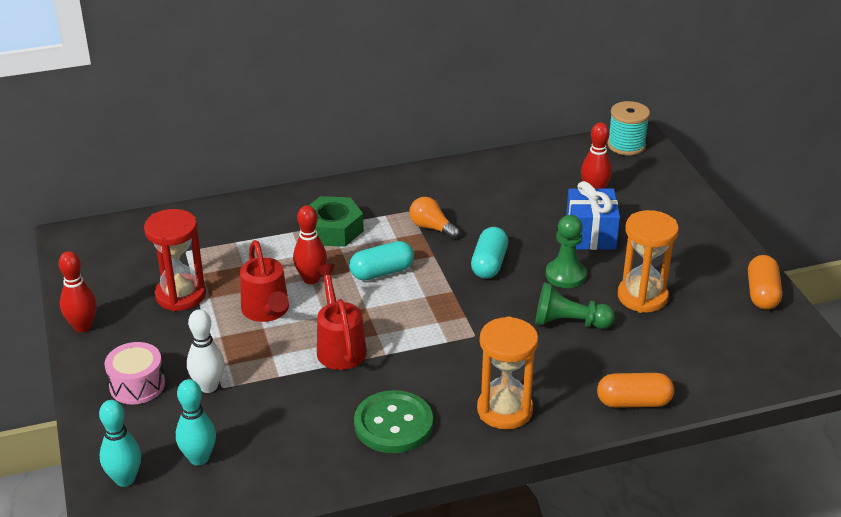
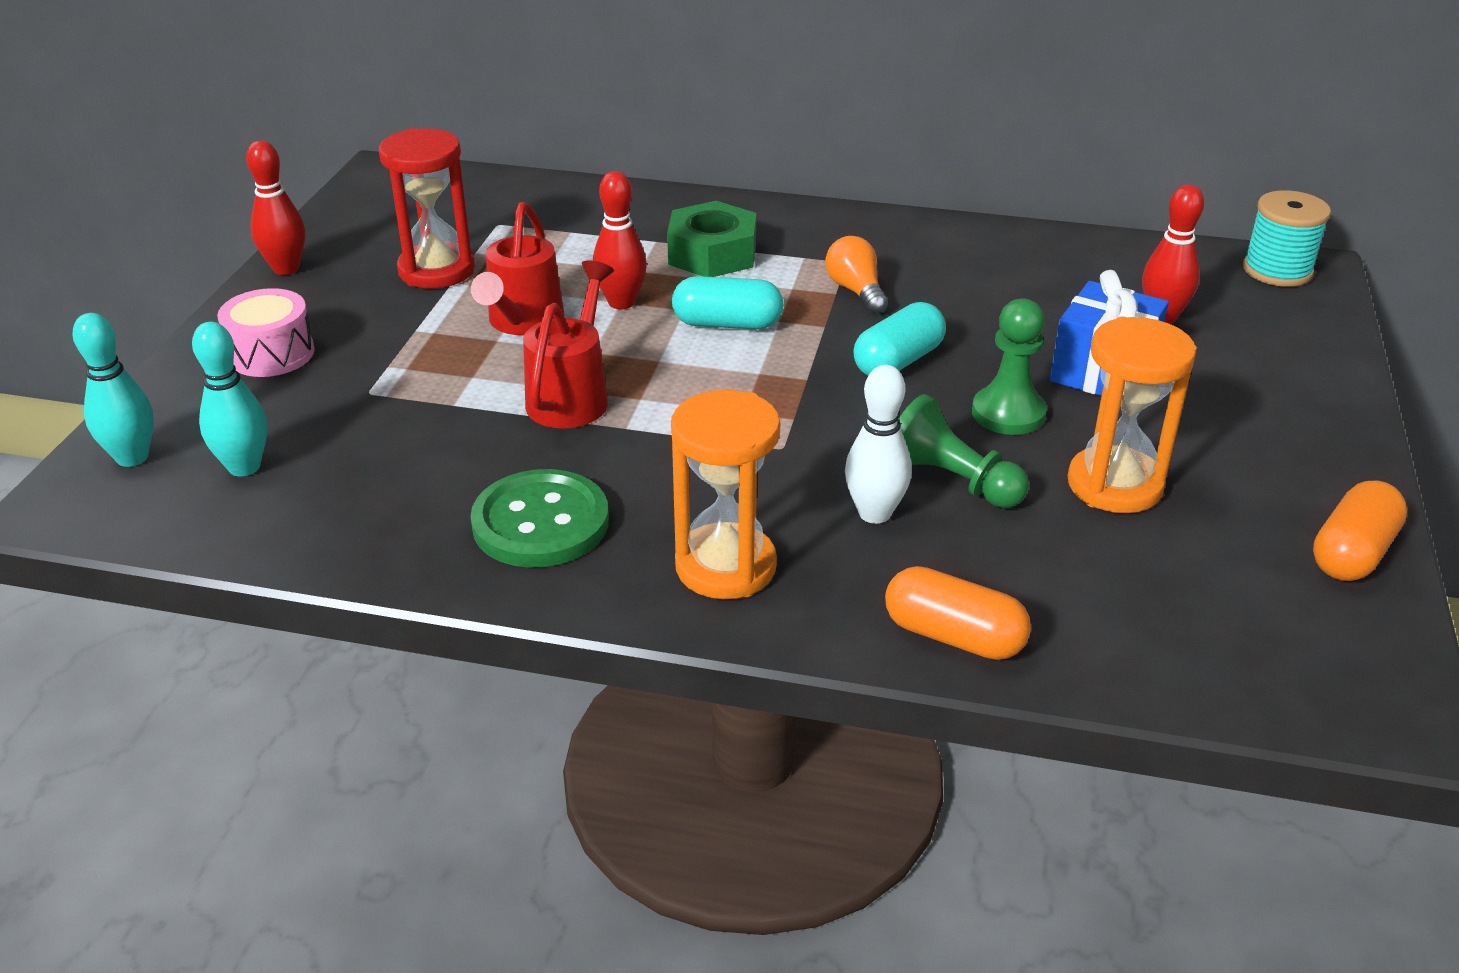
camera: 30 degrees right, 0 degrees up
(208, 386) = (352, 385): white bowling pin -> white bowling pin (874, 513)

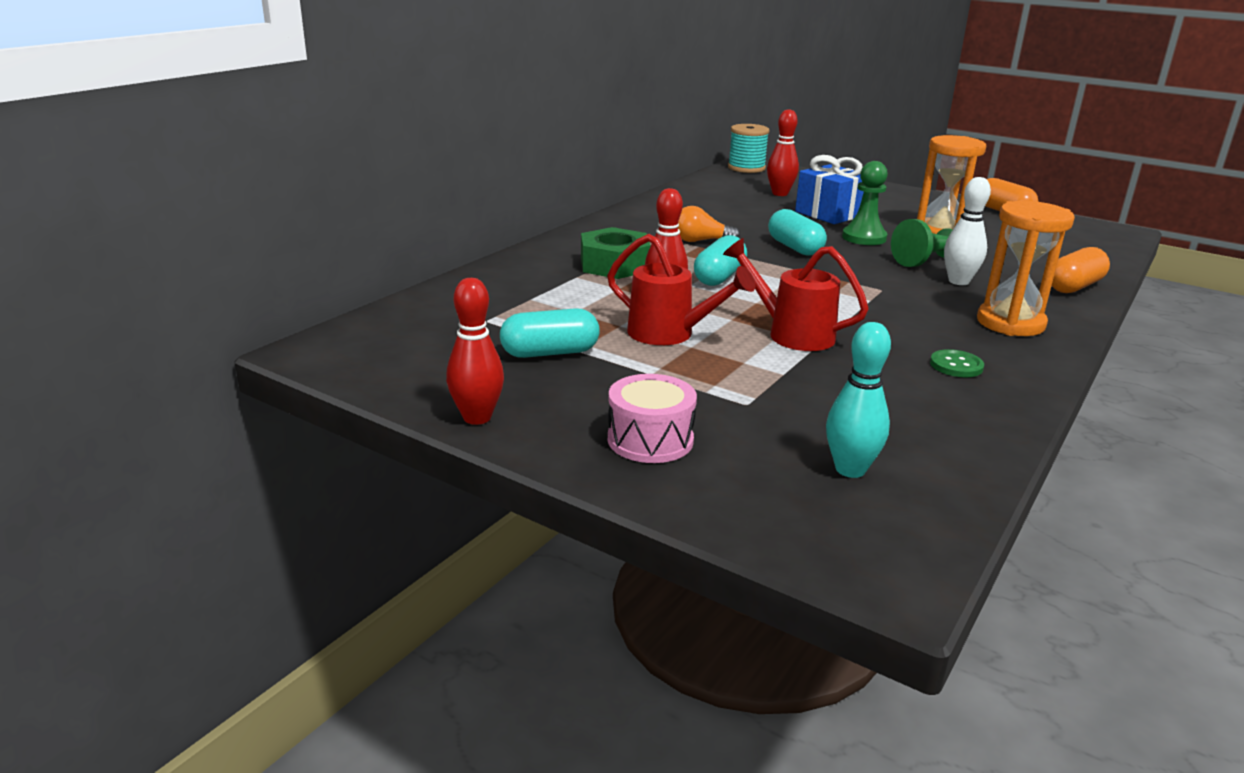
camera: 70 degrees left, 10 degrees down
(132, 457) = (814, 528): turquoise bowling pin -> none
(436, 270) = (550, 353): red hourglass -> turquoise capsule
(540, 523) = (956, 365): green button -> green button, size x0.50

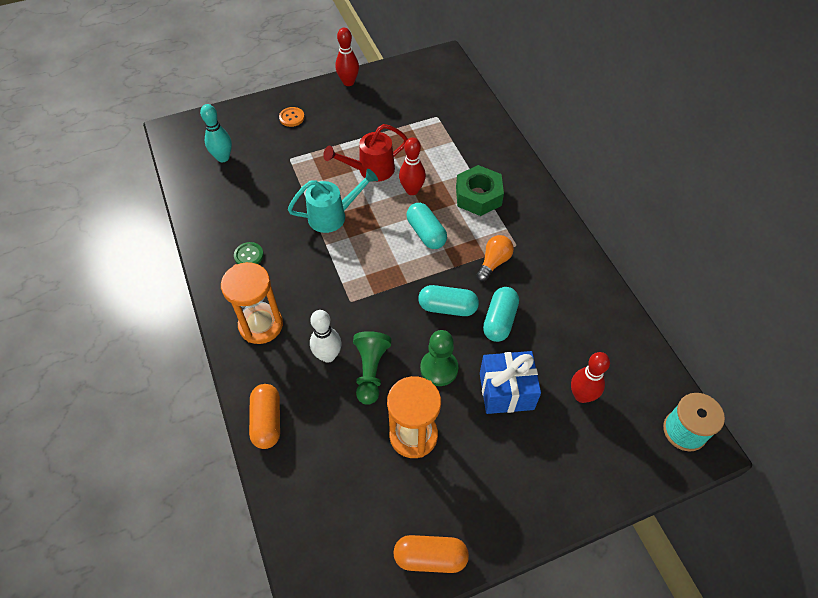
camera: 125 degrees right, 30 degrees up
(550, 353) = (385, 122): turquoise capsule -> turquoise capsule (499, 320)
(650, 440) = (292, 117): pink drum -> orange button
(792, 334) = (332, 216): red watering can -> turquoise watering can

